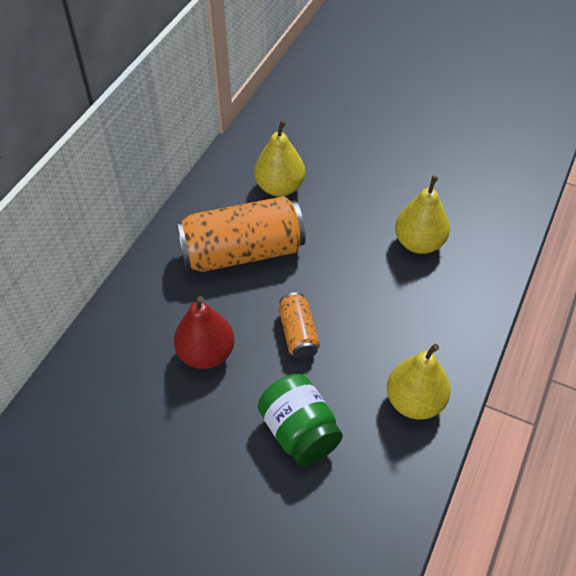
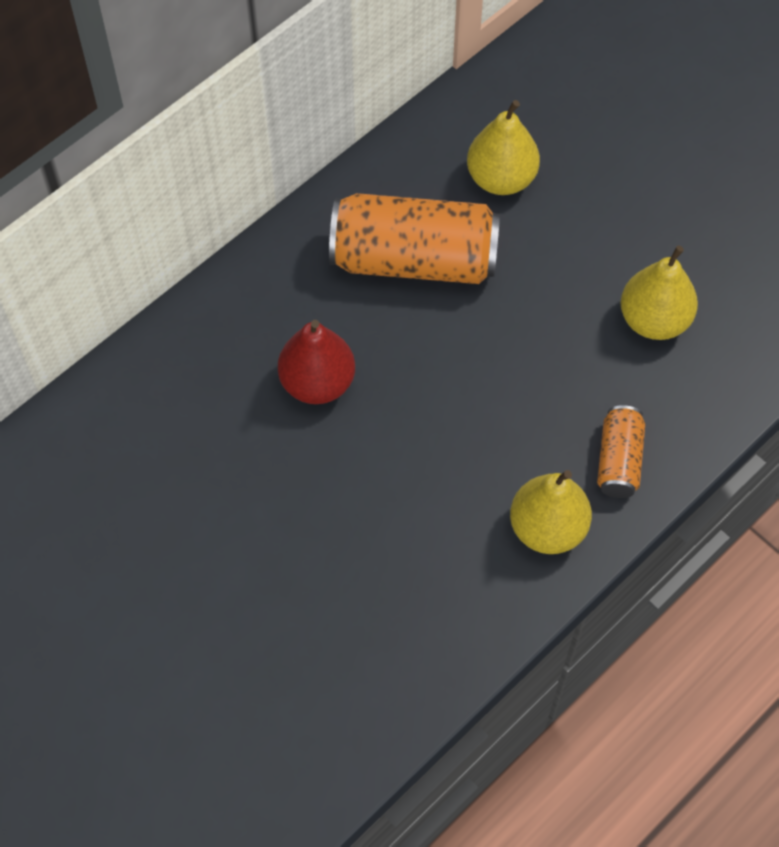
camera: 20 degrees right, 10 degrees up
(298, 334) = (440, 394): orange can -> orange can (618, 460)
(299, 432) = (391, 517): green jar -> none

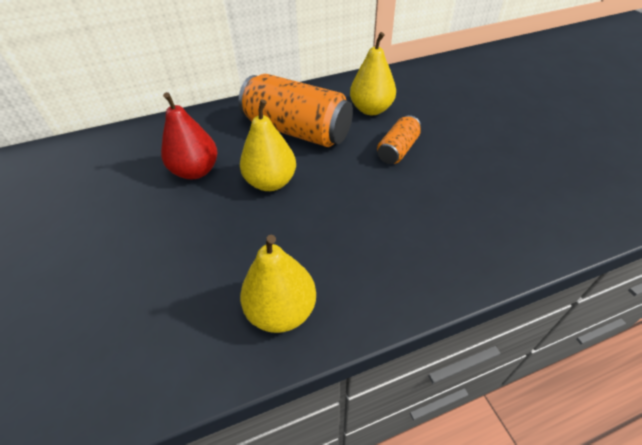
camera: 25 degrees right, 15 degrees down
(618, 460) = (367, 280): orange can -> orange can (397, 150)
(654, 320) = (437, 199): yellow pear -> yellow pear (271, 182)

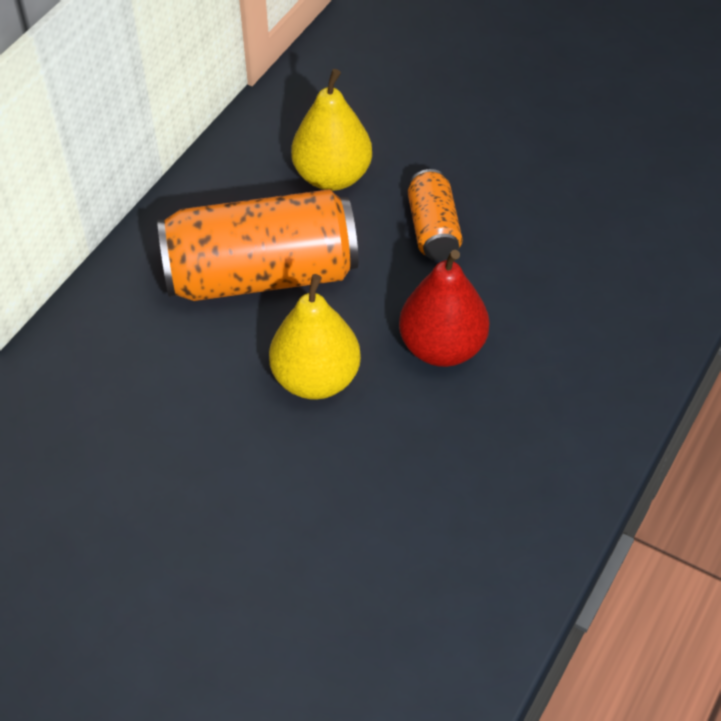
camera: 40 degrees left, 5 degrees up
(196, 171) = (186, 428): red pear -> red pear (442, 347)
(281, 311) = (503, 524): yellow pear -> none

